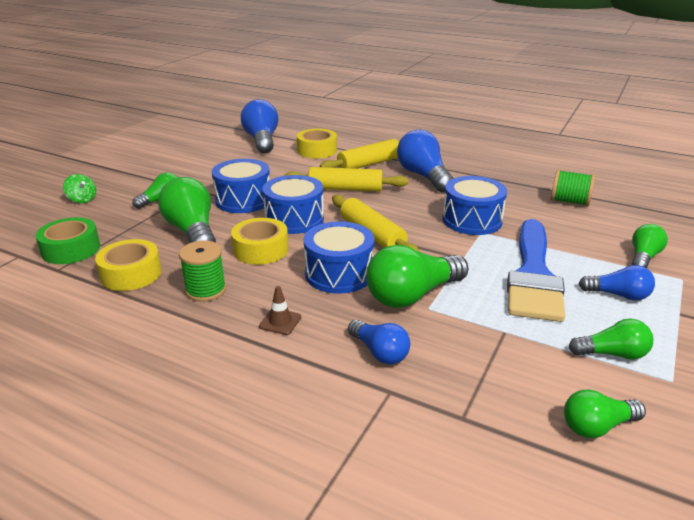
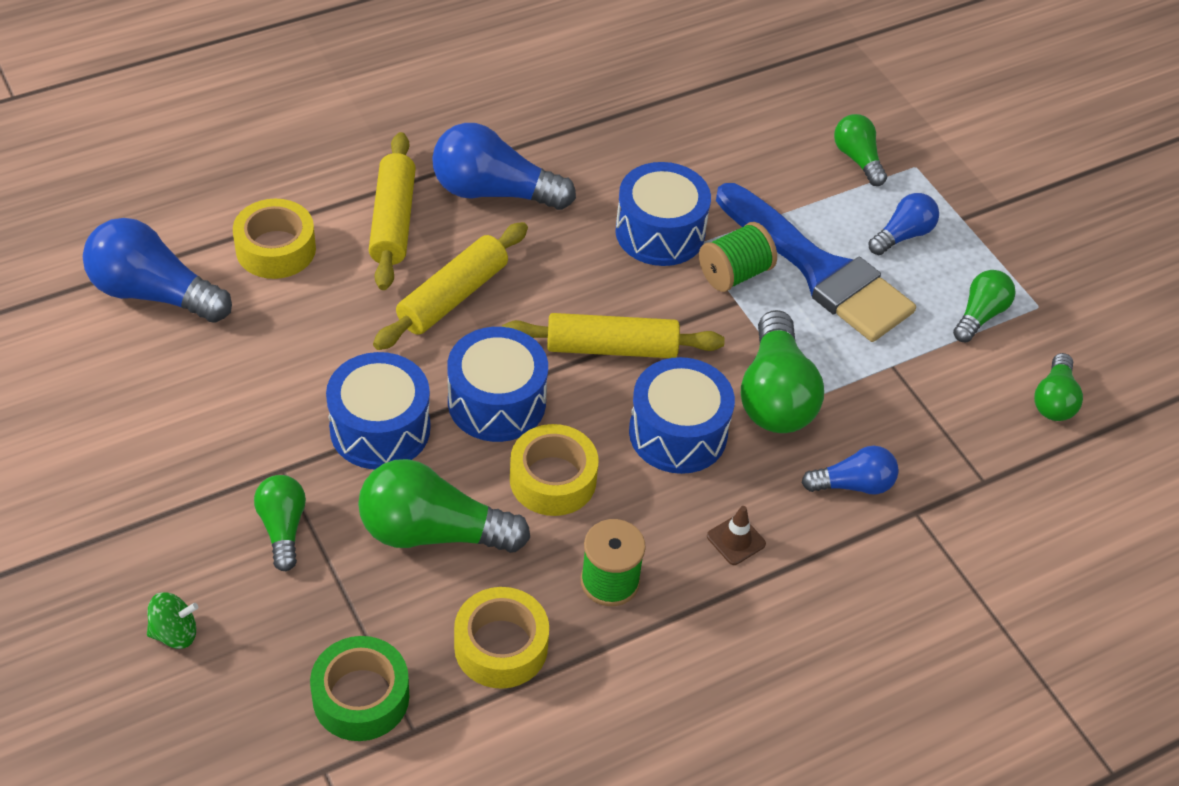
camera: 60 degrees left, 20 degrees up
(569, 202) = (695, 114): green spool -> green spool (734, 274)

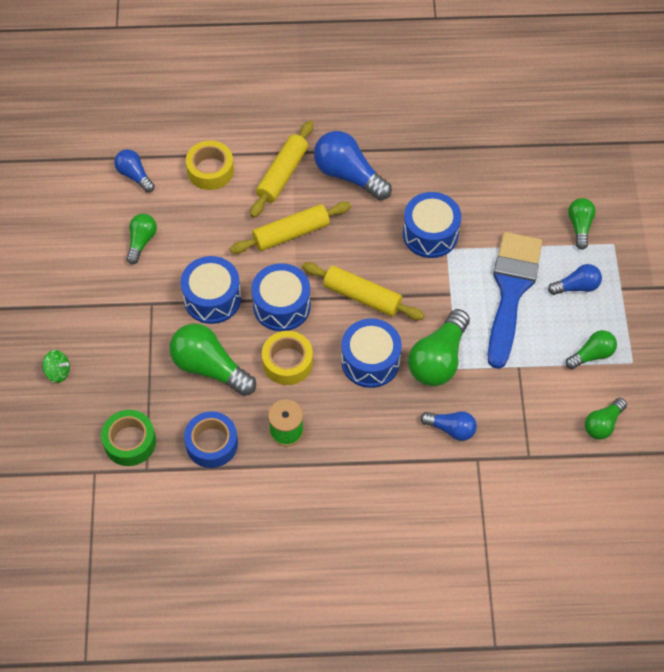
camera: 30 degrees right, 10 degrees up
(153, 293) = (134, 175): blue light bulb -> blue light bulb, size x0.58
(283, 528) = (136, 336): green light bulb -> green light bulb (141, 241)
(501, 646) = (212, 443): yellow tape -> blue tape
(734, 274) = (459, 275): green spool -> none
(736, 540) = (366, 435): brown traffic cone -> none
(819, 270) = (511, 291): blue brush -> blue brush turned 150 degrees counterclockwise

